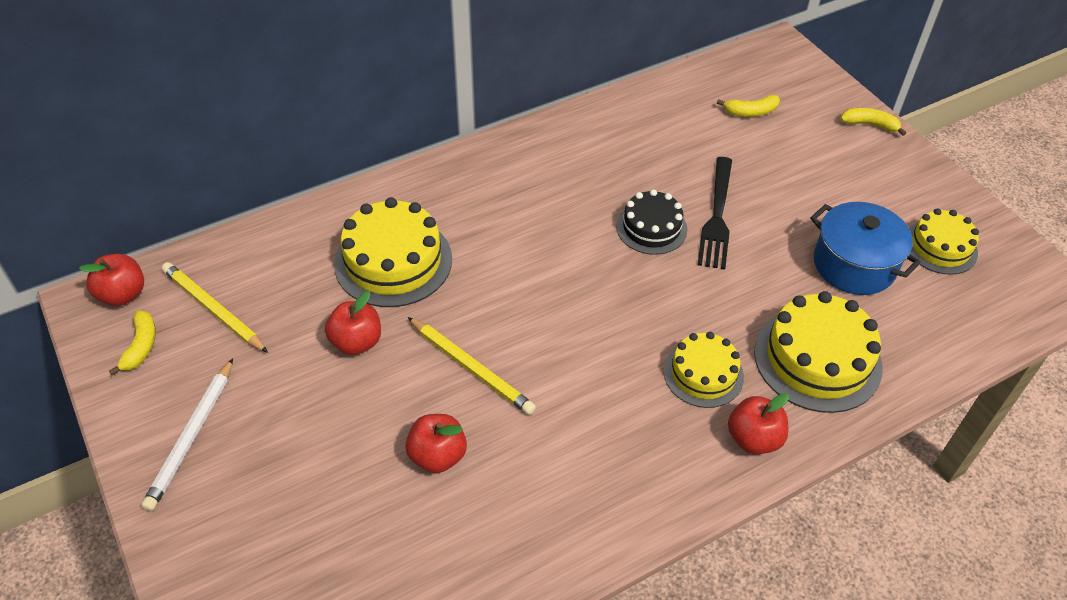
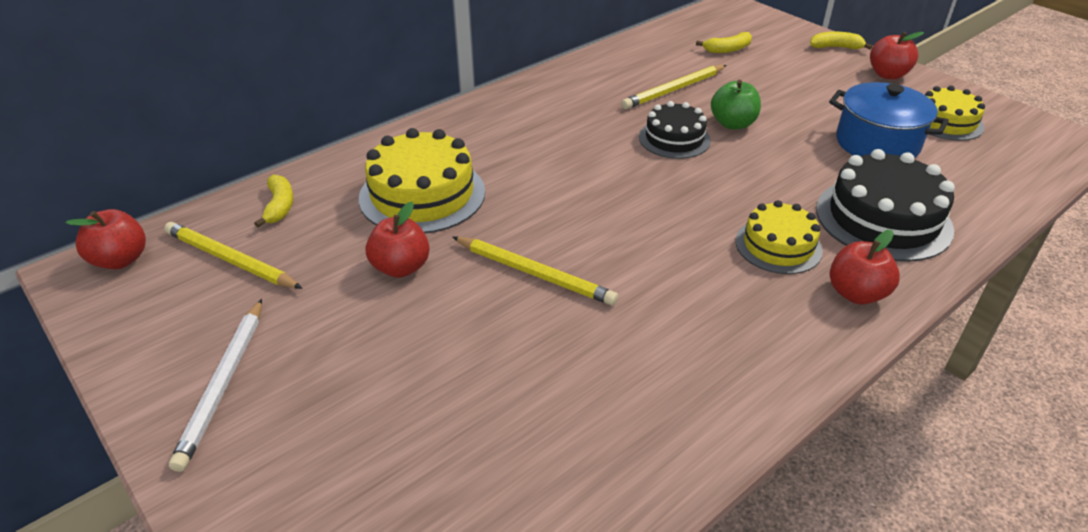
camera: 10 degrees left, 10 degrees down
(141, 346) = (148, 305): yellow banana -> yellow banana (279, 206)
(437, 456) = (523, 359): red apple -> red apple (887, 75)
(674, 162) = (674, 90): none -> yellow pencil
(717, 217) = (732, 124): black fork -> green apple
(817, 359) = (883, 219): yellow cake -> black cake

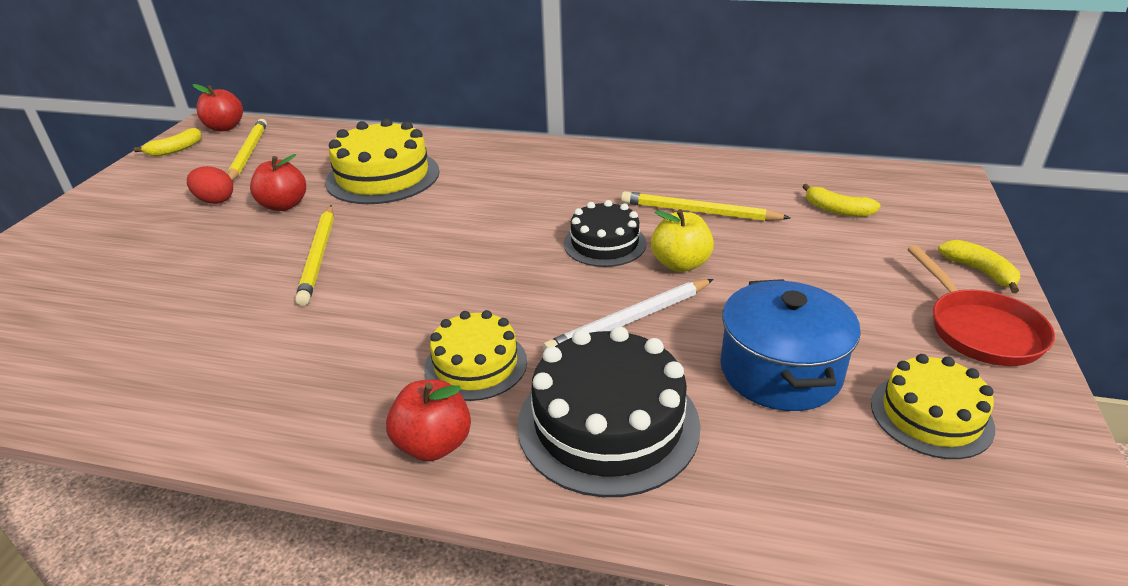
camera: 55 degrees right, 5 degrees down
(223, 384) = (123, 203): white pencil -> white pencil (630, 320)
(279, 206) = (320, 141): yellow banana -> yellow banana (175, 149)
(322, 310) = (215, 200): none -> red egg
(732, 124) = (680, 264): green apple -> yellow apple
(887, 75) = (980, 330): red apple -> red pan

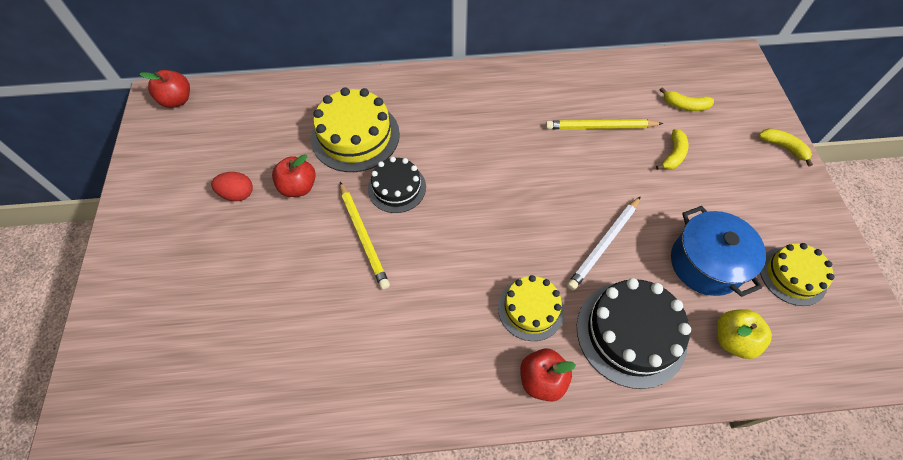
camera: 20 degrees left, 25 degrees up
(175, 149) = (154, 138): yellow banana -> yellow banana (673, 155)
(248, 153) = (224, 130): yellow pencil -> none
(604, 243) = (554, 174): black cake -> black cake (397, 188)
(680, 264) = (611, 183): yellow apple -> yellow apple (732, 339)
(980, 330) = (797, 200): red pan -> none

